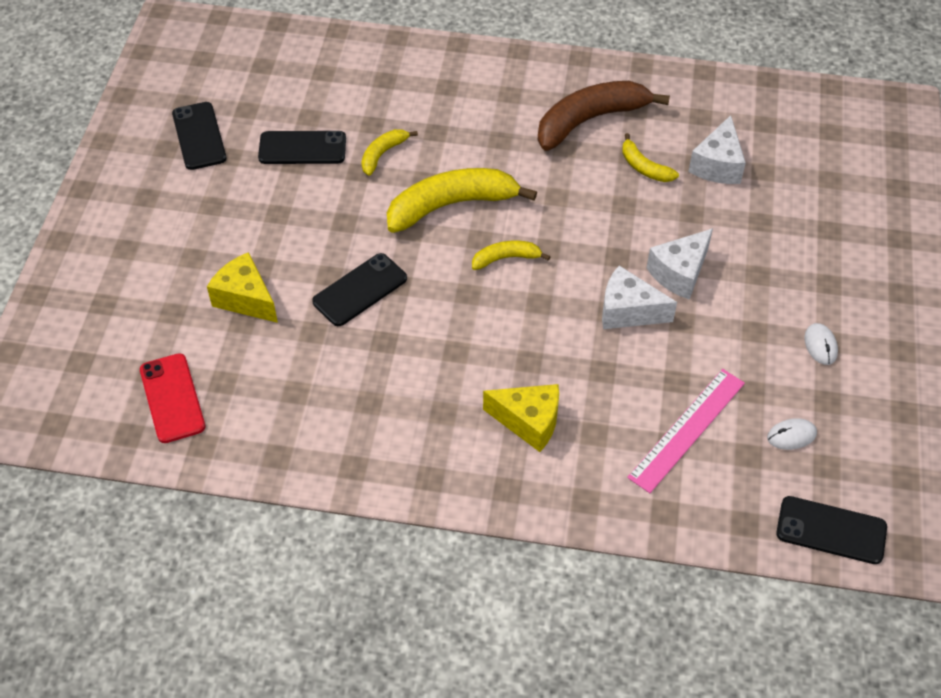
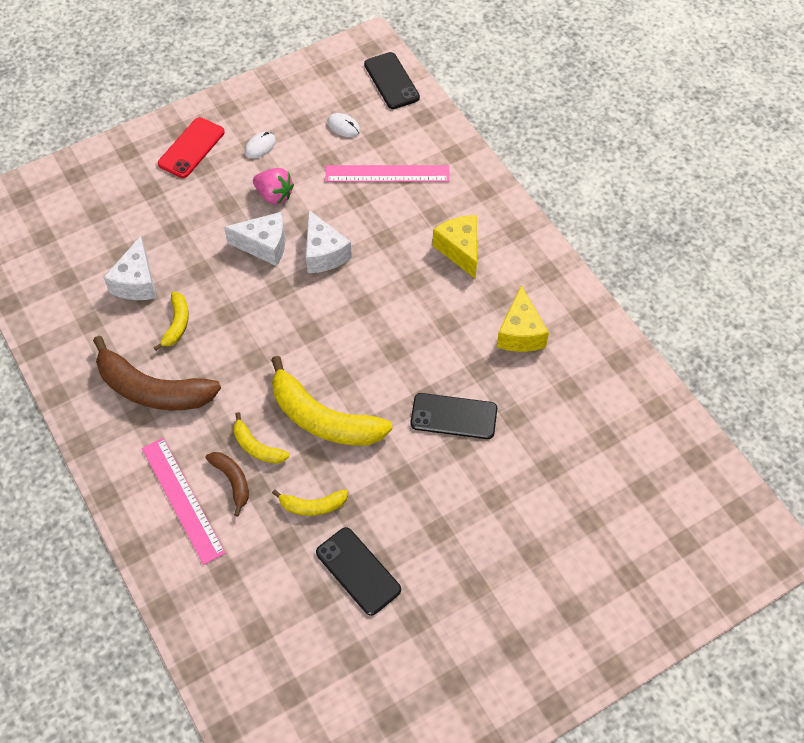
camera: 130 degrees left, 5 degrees up
(172, 398) = (647, 456): red phone -> red phone (191, 148)
(199, 136) = (416, 667): black phone -> none
(245, 299) = (531, 482): yellow cheese -> yellow cheese (520, 333)
(455, 122) = (232, 481): none -> brown banana
(470, 88) = (182, 499): none -> pink ruler
(506, 258) = (342, 349): yellow banana -> yellow banana (257, 447)
(717, 165) = (137, 282): white cheese -> white cheese turned 120 degrees clockwise
(739, 317) = (274, 195): none -> pink strawberry

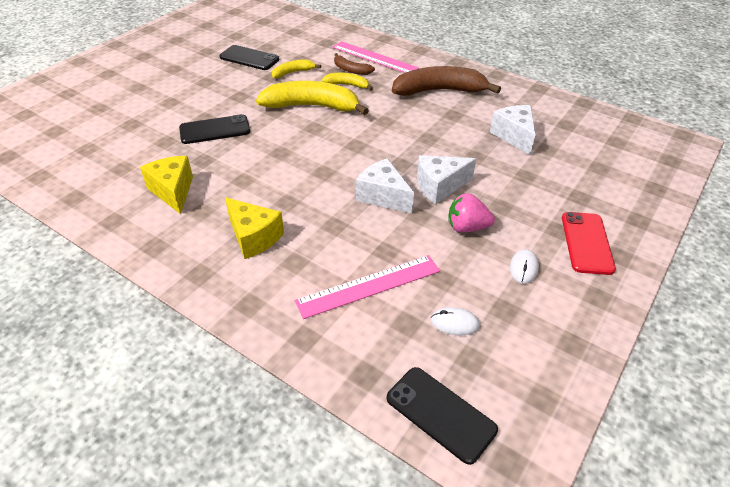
camera: 155 degrees right, 15 degrees down
(177, 324) = (458, 123): yellow banana -> none

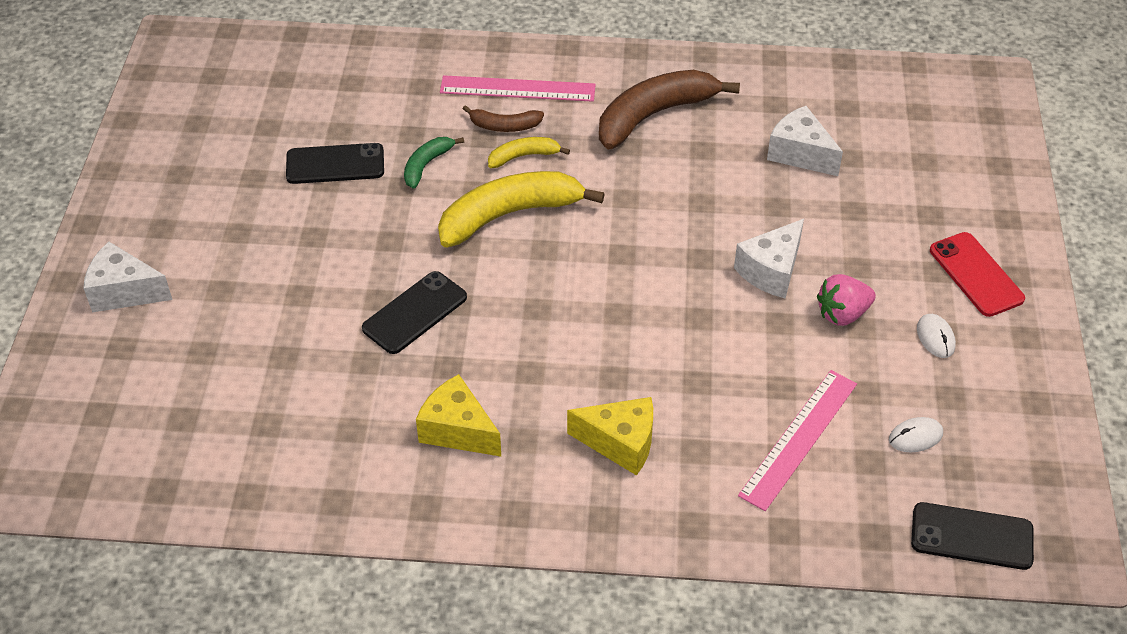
camera: 30 degrees left, 5 degrees up
(293, 72) = (426, 165): yellow banana -> green banana
(383, 196) = (718, 315): white cheese -> white cheese (124, 292)

